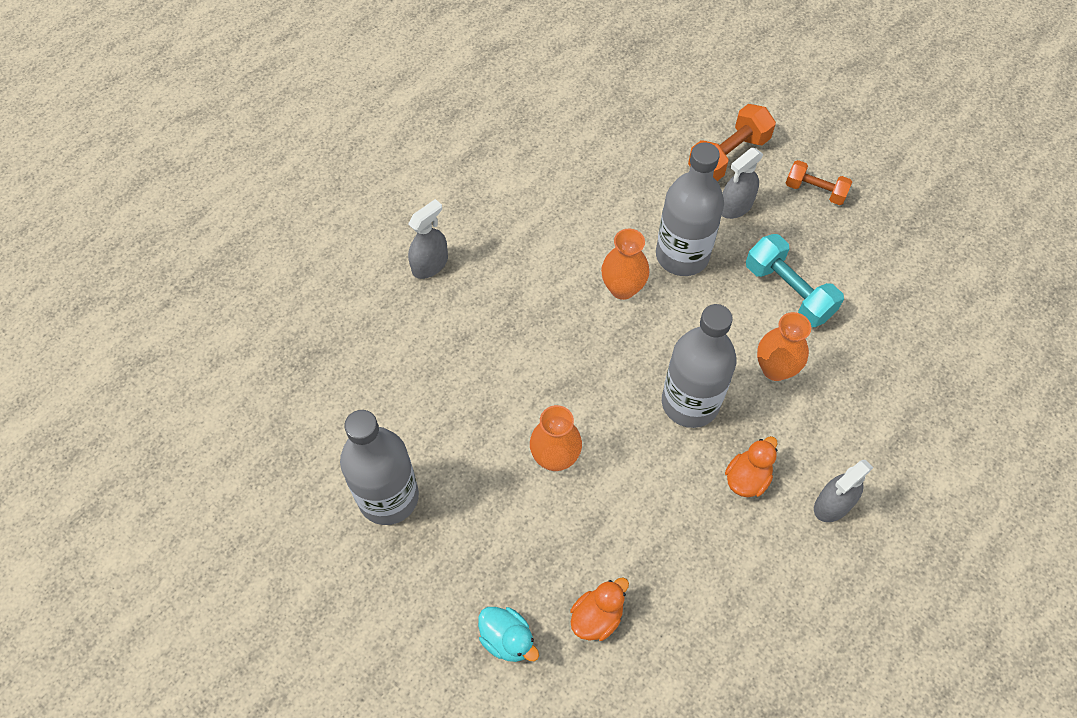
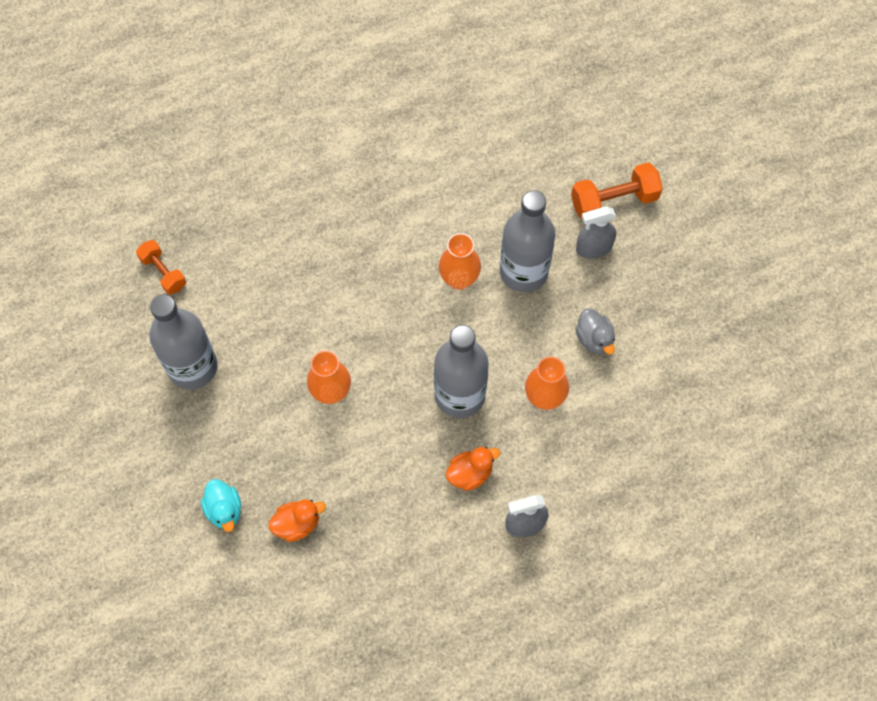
camera: 25 degrees right, 5 degrees up
(430, 264) = (317, 195): grey spray bottle -> none
(788, 291) = (594, 339): turquoise dumbbell -> grey duck
(815, 191) = (670, 262): orange dumbbell -> orange dumbbell (163, 272)

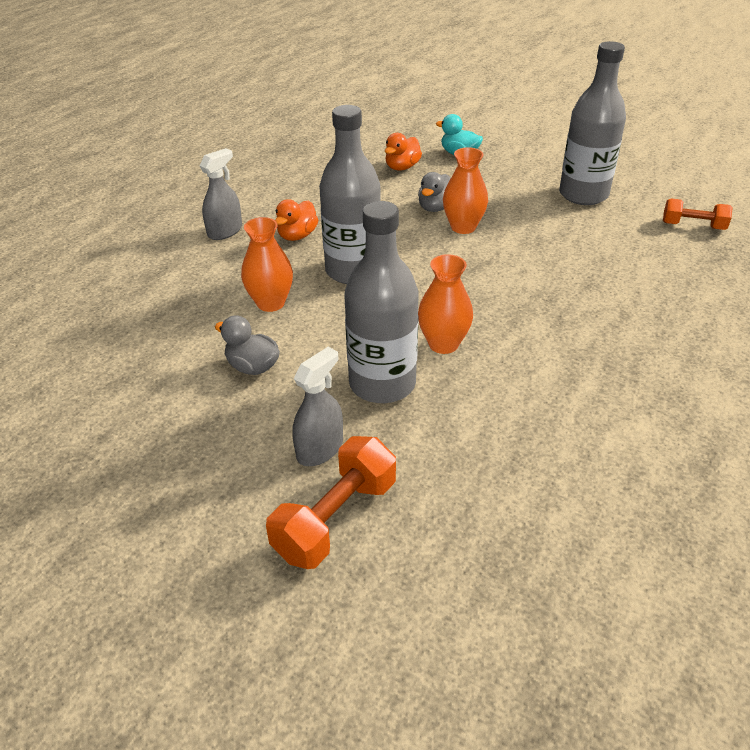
camera: 145 degrees right, 25 degrees down
(327, 435) = (435, 208): none -> grey duck

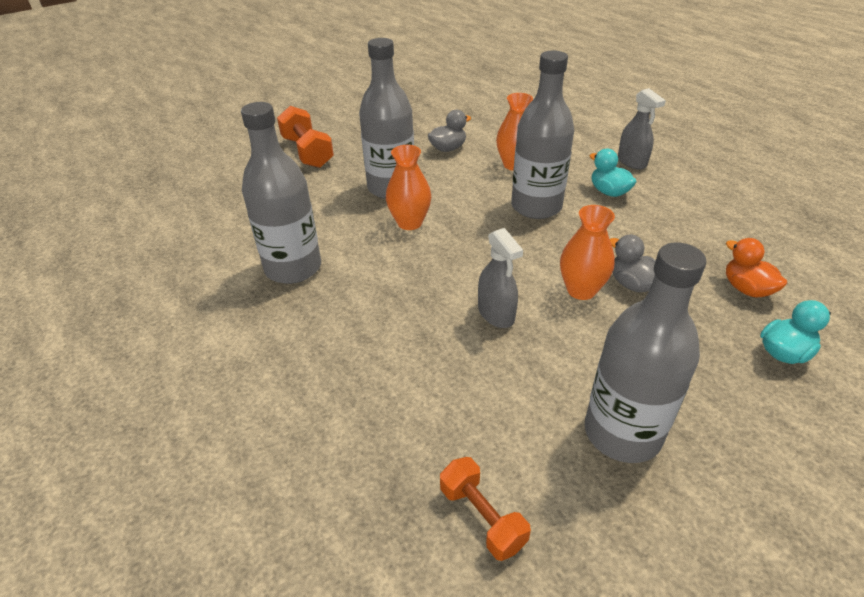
camera: 115 degrees right, 0 degrees up
(297, 236) = (609, 192): orange duck -> turquoise duck
(320, 449) = (358, 157): grey spray bottle -> grey spray bottle (496, 314)
(589, 399) = (293, 268): none -> grey bottle
(693, 226) = (482, 517): orange dumbbell -> orange dumbbell turned 75 degrees counterclockwise

